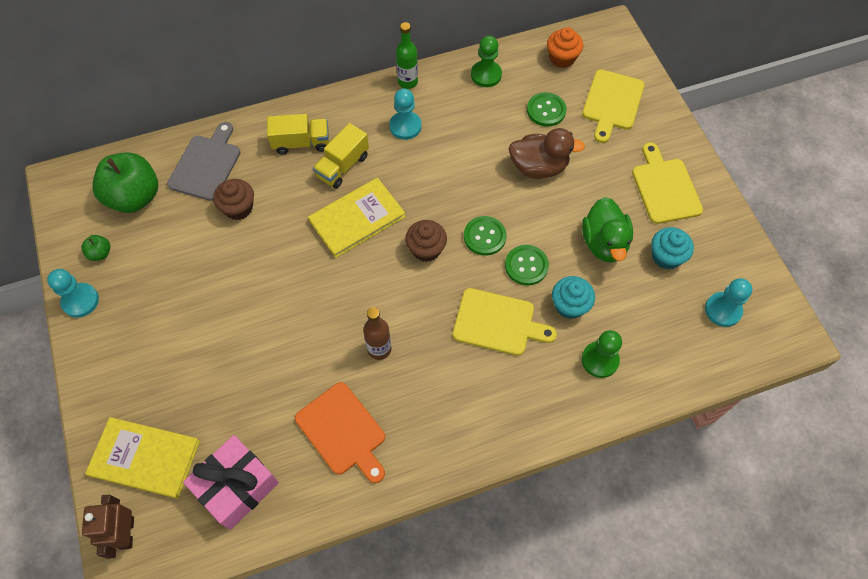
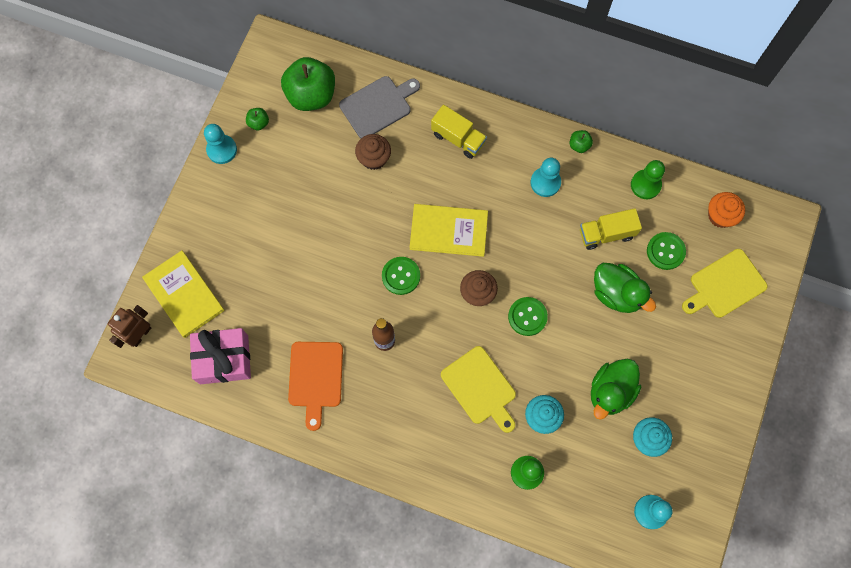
camera: 40 degrees right, 10 degrees up
(342, 166) = (472, 180): yellow truck -> yellow truck (606, 234)
(407, 82) = (579, 145): green bottle -> green apple
(526, 266) = (537, 363): green button -> green button (401, 276)
(538, 167) = (616, 293): brown duck -> green duck
(665, 188) = (699, 386): yellow cutting board -> none

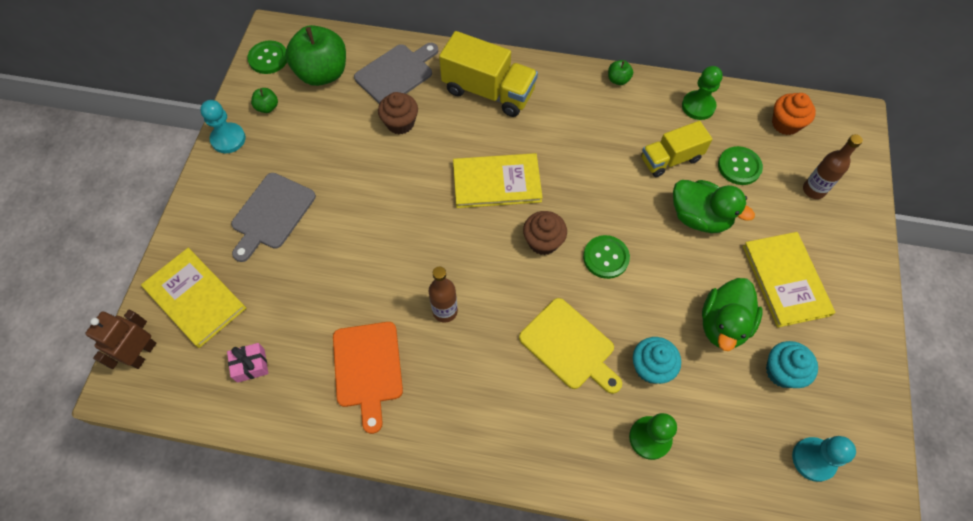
camera: 10 degrees left, 10 degrees down
(224, 359) = (251, 365): pink gift -> pink gift, size x0.49
(252, 229) = (271, 214): none -> grey cutting board
(401, 276) = (451, 237): green button -> green button (268, 58)
(458, 138) = (488, 91): yellow truck -> yellow truck, size x1.53
(545, 182) = (591, 119): turquoise pawn -> none
(674, 362) = (785, 280): none -> yellow book
(725, 285) = (813, 190): yellow cutting board -> brown bottle

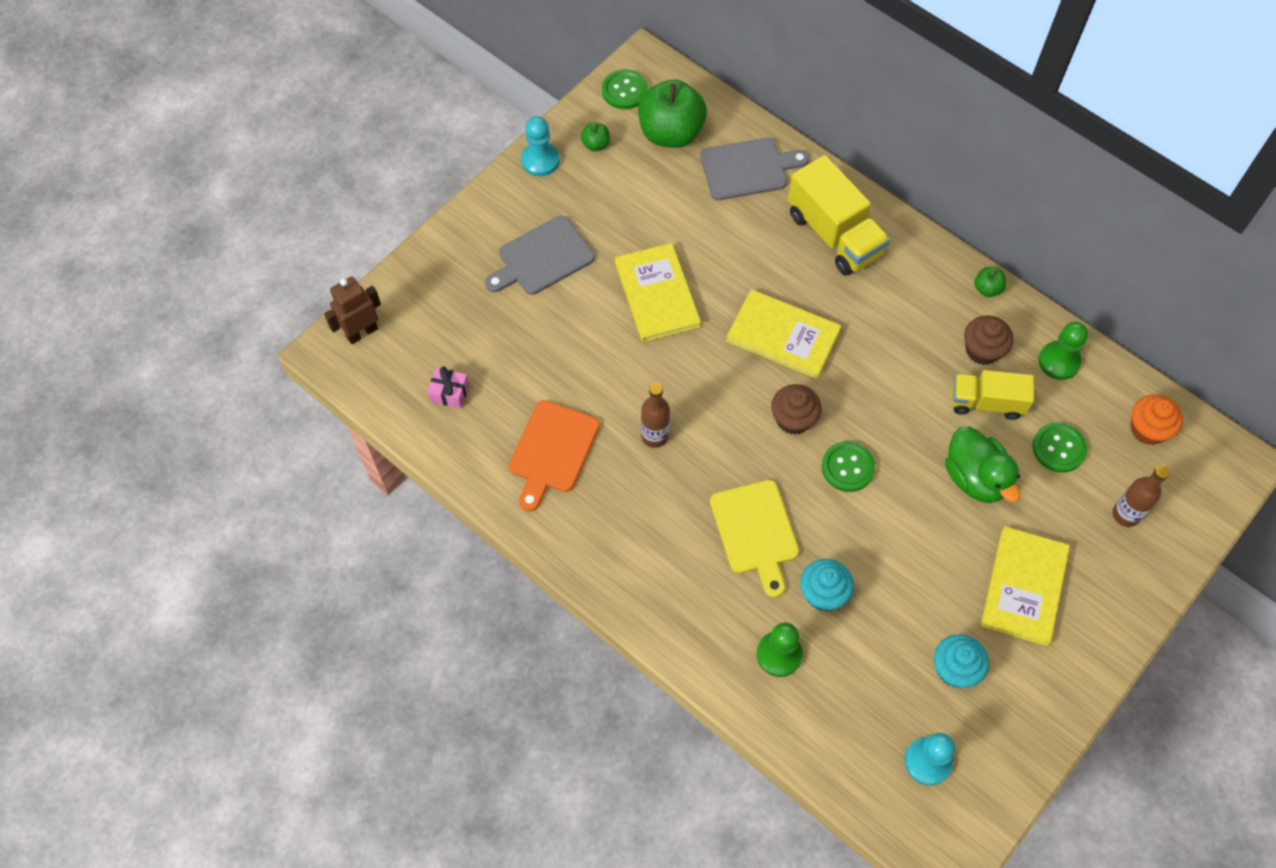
camera: 30 degrees right, 0 degrees up
(195, 298) = (431, 304): yellow book -> yellow book (657, 294)
(400, 123) = (720, 225): brown cupcake -> brown cupcake (982, 350)
(723, 324) = (925, 593): green duck -> none

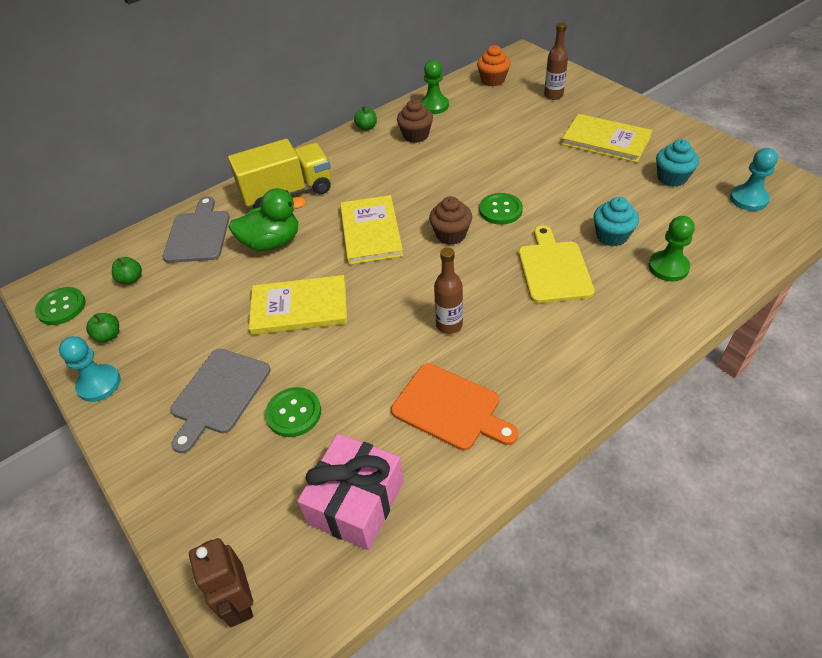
camera: 75 degrees left, 15 degrees down
(449, 392) = (356, 502): pink gift -> pink gift, size x2.04
(542, 258) = (218, 394): grey cutting board -> grey cutting board turned 45 degrees clockwise
(671, 133) = (131, 279): green apple -> green apple, size x0.43
(755, 532) = (554, 269): yellow cutting board -> yellow cutting board turned 90 degrees counterclockwise
(783, 336) = (371, 232): yellow book -> yellow book turned 45 degrees counterclockwise
(975, 478) = (518, 151): green duck -> green duck (272, 242)
(986, 402) = (459, 139): yellow truck -> none
(1058, 448) = (501, 114): green button -> green button (294, 413)

